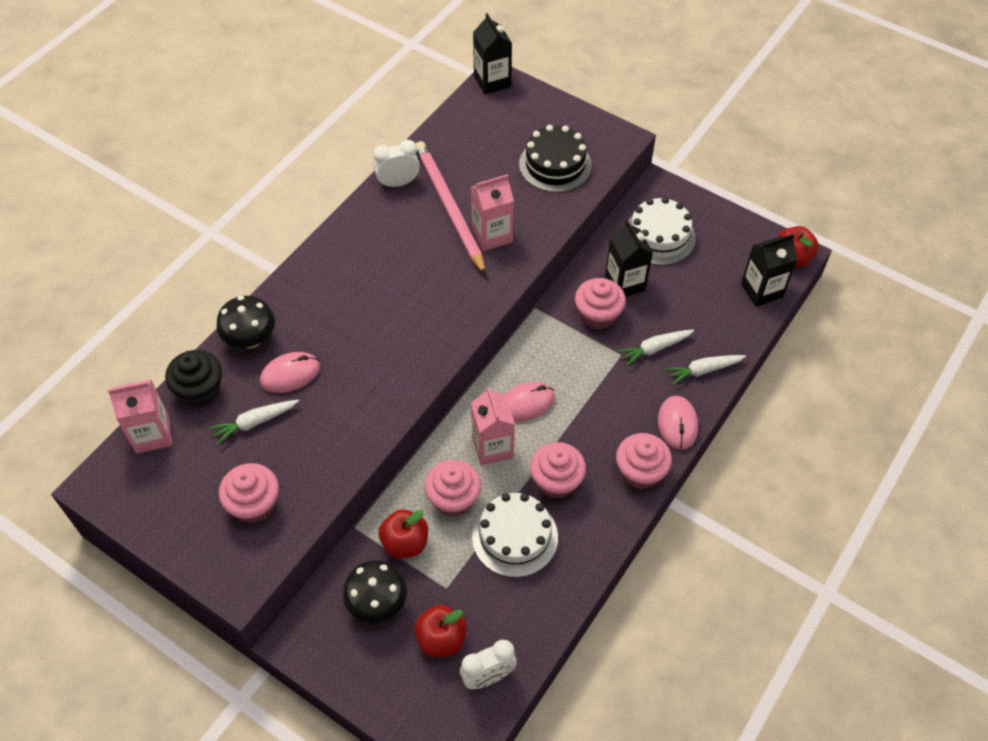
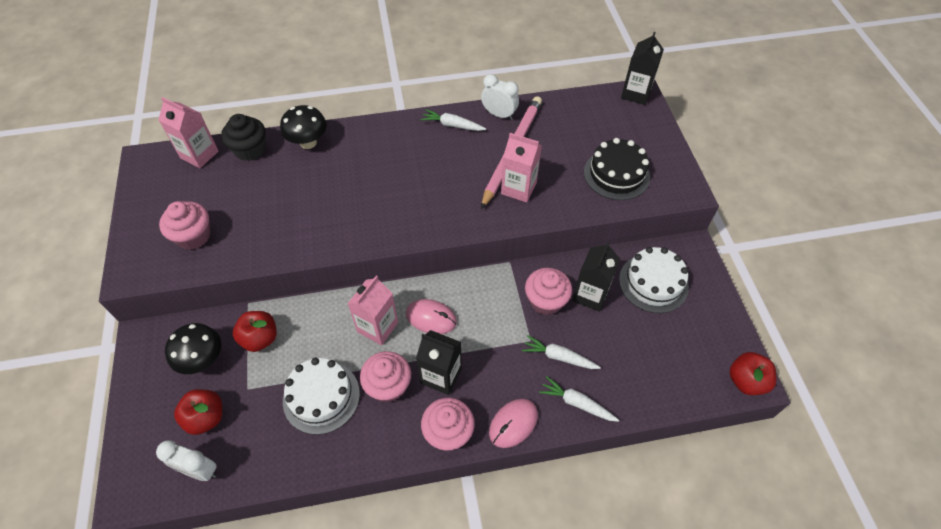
camera: 45 degrees right, 0 degrees up
(255, 422) = (251, 190): white carrot -> white carrot (452, 125)
(290, 374) = (302, 179): pink mouse -> none
(453, 499) = (317, 338): pink cupcake -> none
(761, 290) = (692, 384): black carton -> black carton (441, 376)

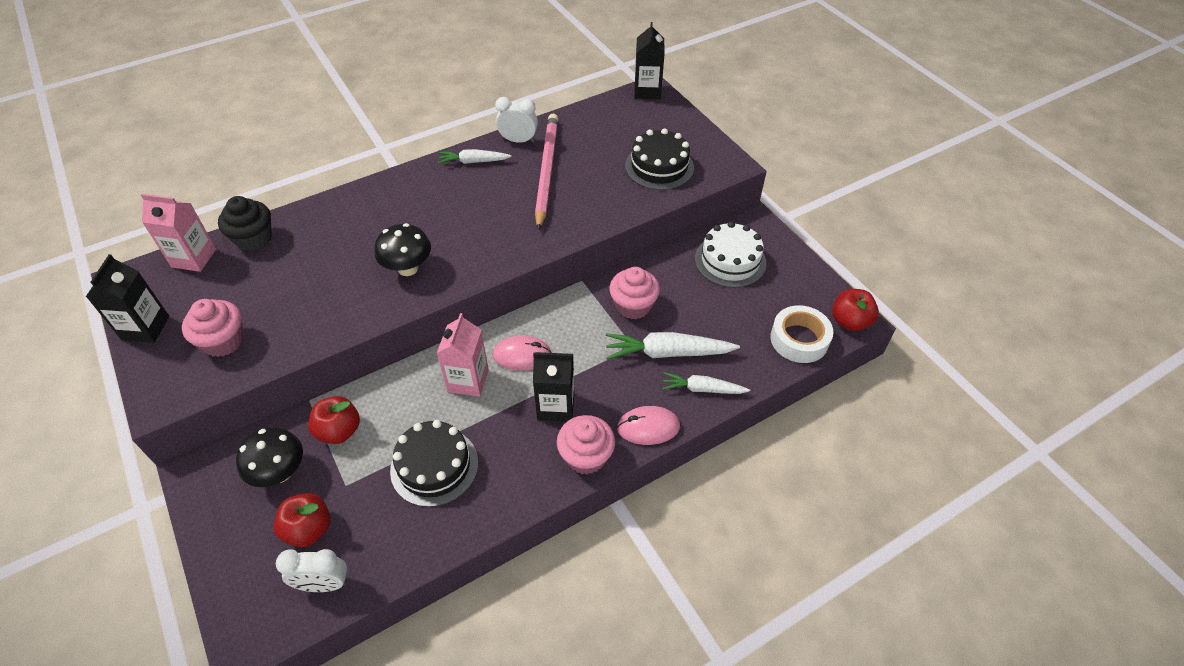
camera: 20 degrees left, 5 degrees down
(308, 142) = (320, 215): black mushroom -> black mushroom (408, 268)
(321, 397) = (434, 466): white cake -> black cake
(388, 385) = (503, 433): pink cupcake -> none
(513, 423) = (648, 427): pink mouse -> pink mouse turned 60 degrees clockwise
(518, 188) = (568, 203): pink carton -> none
(559, 357) = (667, 353): white carrot -> white carrot, size x1.58
(590, 295) = (674, 288): black carton -> black carton (145, 328)
(688, 383) = (799, 339): none -> white tape

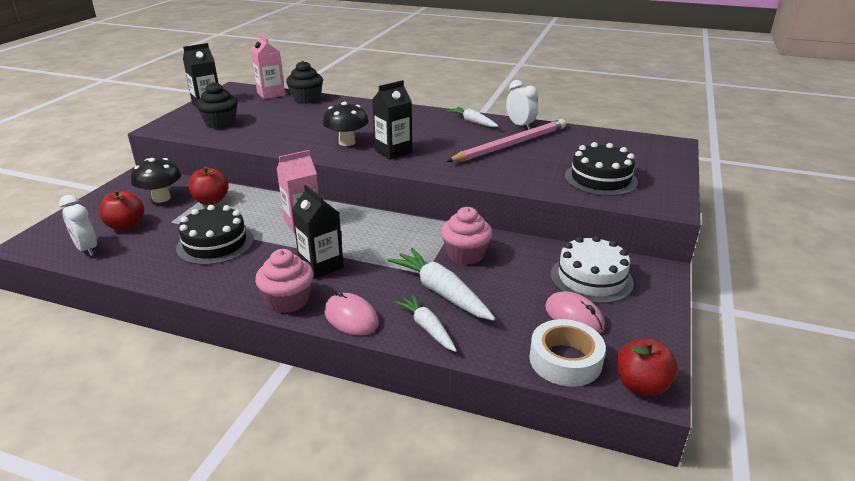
camera: 50 degrees right, 20 degrees down
(223, 341) = (220, 123): pink cupcake -> black cupcake
(522, 355) = (351, 232): pink mouse -> pink mouse (574, 317)
(647, 91) = (668, 143): black carton -> black carton (393, 151)

